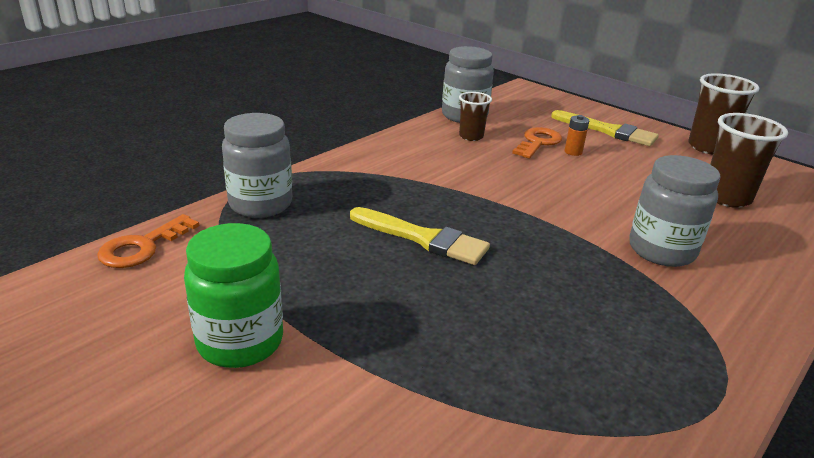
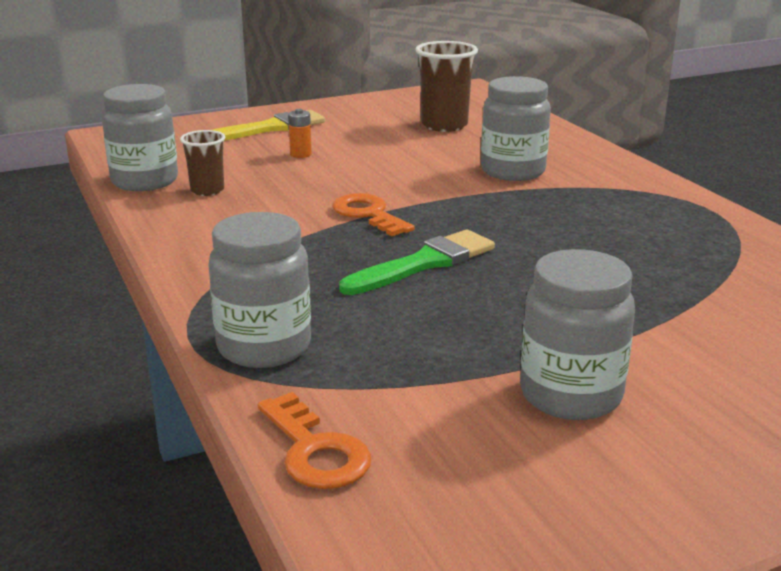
camera: 65 degrees left, 5 degrees down
(240, 342) = (570, 395): green jar -> grey jar
(423, 238) = (424, 263): yellow brush -> green brush
(538, 142) = (261, 163): orange key -> orange key (368, 214)
(708, 147) = (348, 104): brown cup -> none

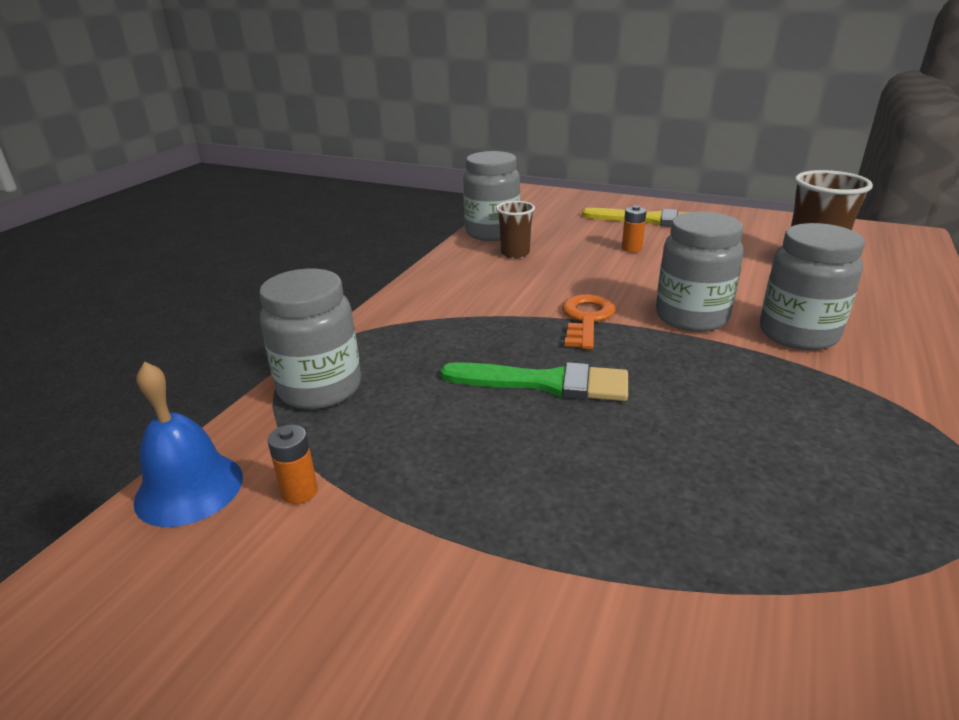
camera: 50 degrees right, 5 degrees up
(315, 451) = (189, 488): orange key -> blue bell
(401, 401) = (299, 492): none -> orange battery
(570, 395) = (408, 590): grey jar -> grey jar (691, 317)

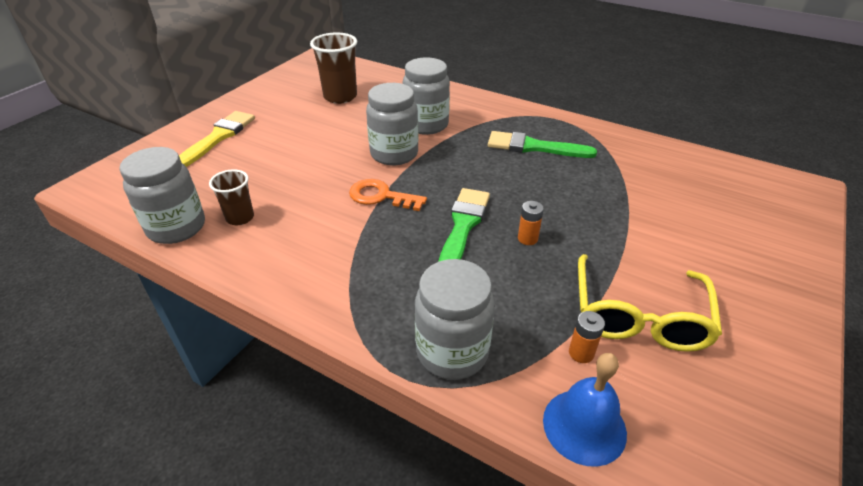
camera: 85 degrees left, 10 degrees up
(362, 565) = (639, 316): none -> yellow glasses
(631, 248) = (271, 156): orange battery -> orange battery (527, 238)
(826, 451) = (534, 147): none -> green brush

